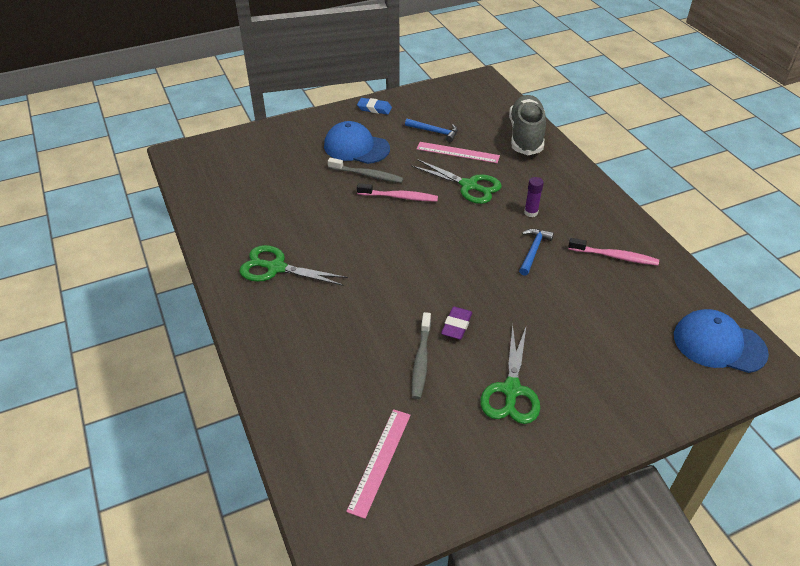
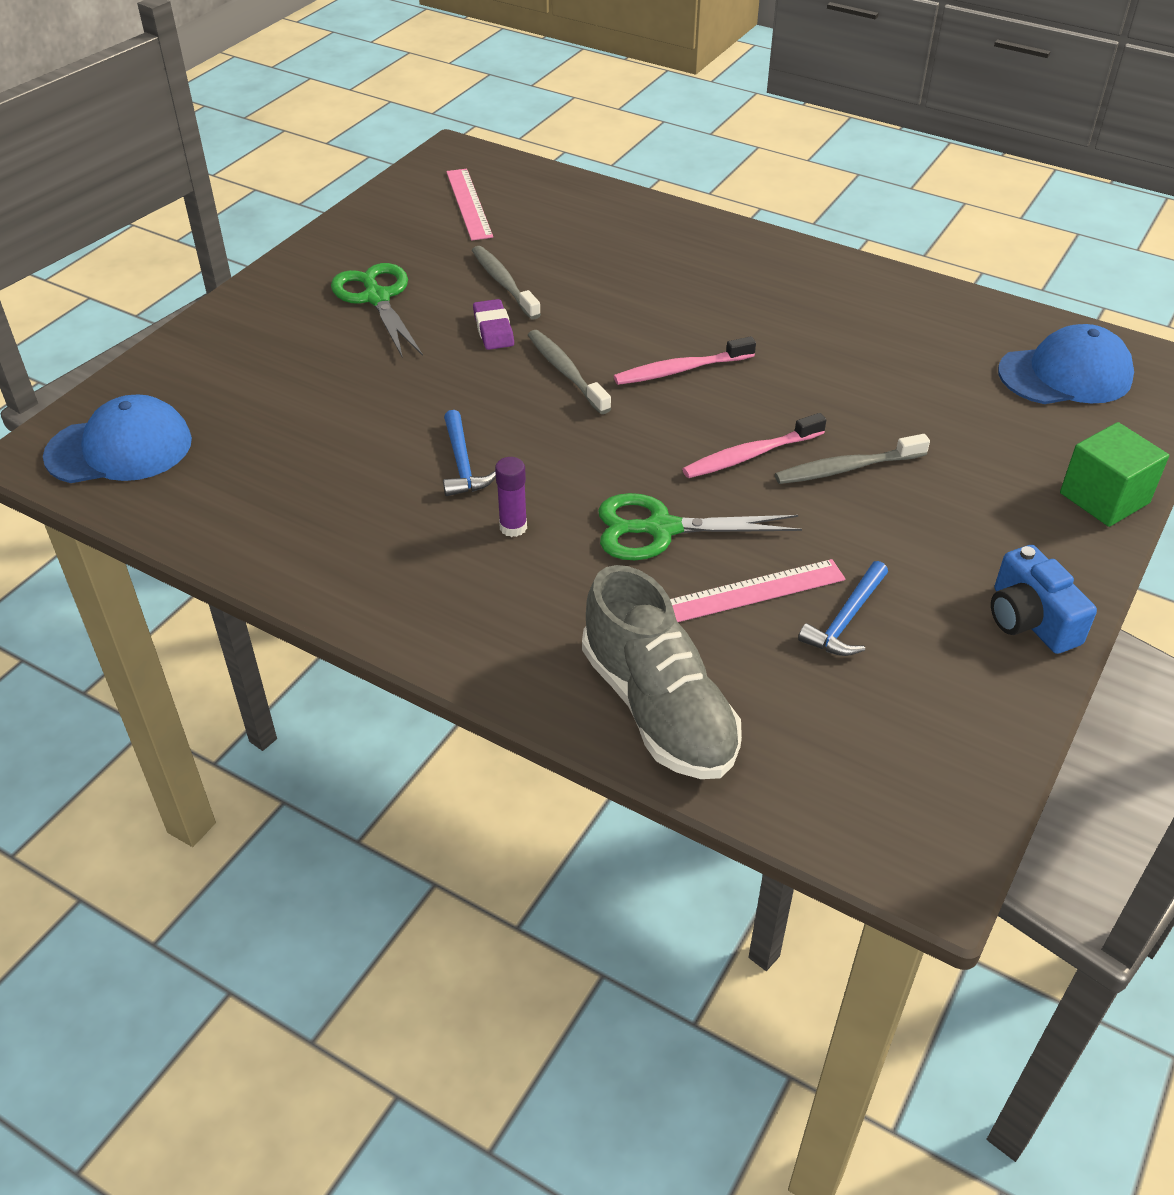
camera: 145 degrees right, 0 degrees up
(276, 268) = (786, 295): green scissors -> none
(291, 126) = (1104, 498): none -> green cube
(356, 147) = (936, 511): blue cap -> blue cap (1065, 374)
(374, 108) = (1030, 619): blue eraser -> blue camera
(435, 132) = (845, 620): blue hammer -> blue hammer turned 45 degrees counterclockwise
(441, 276) = (566, 373): none -> grey toothbrush
(614, 256) = (325, 511): pink toothbrush -> pink toothbrush (681, 370)

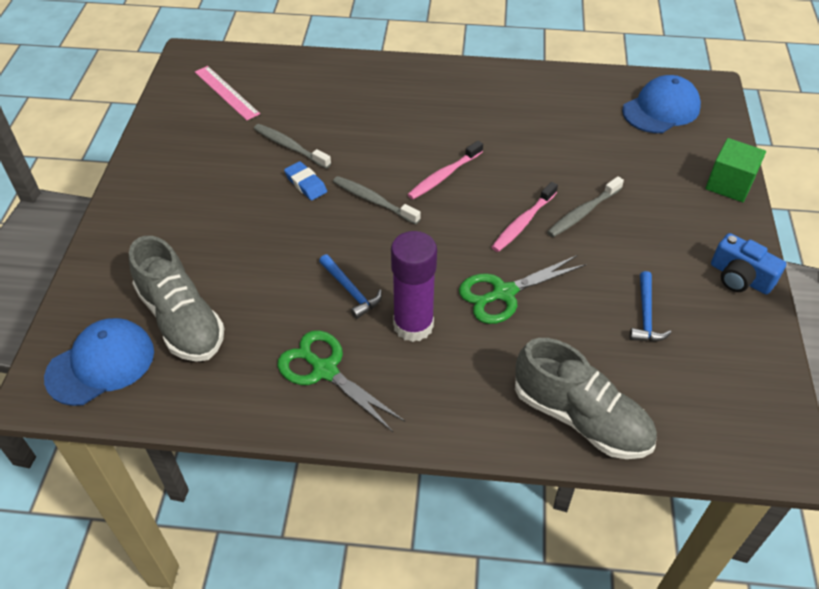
camera: 25 degrees left, 5 degrees up
(240, 431) = (181, 320): none -> grey shoe
(377, 298) = (210, 184): green scissors -> green scissors (325, 370)
(493, 329) = (306, 184): purple eraser -> blue eraser
(513, 527) = (413, 325): purple glue stick -> purple glue stick, size x2.10
(751, 592) = (582, 317): pink ruler -> none

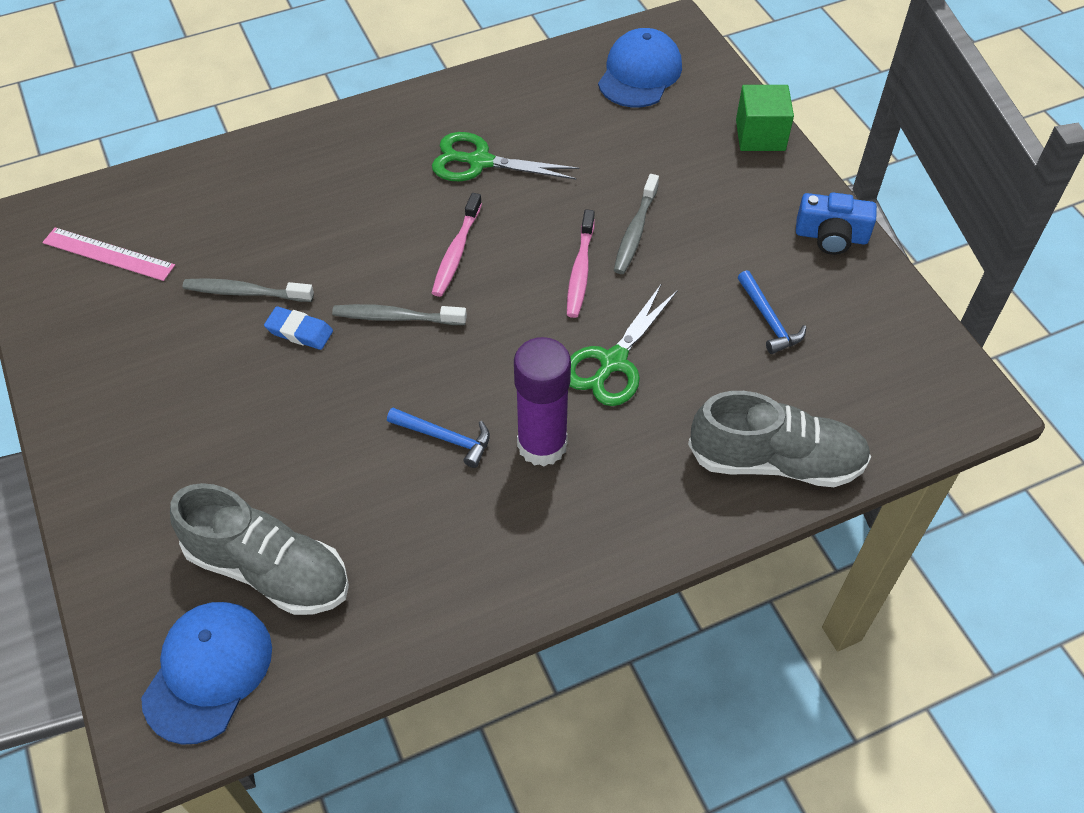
camera: 30 degrees left, 5 degrees up
(325, 370) = (481, 544): green scissors -> green scissors (479, 162)

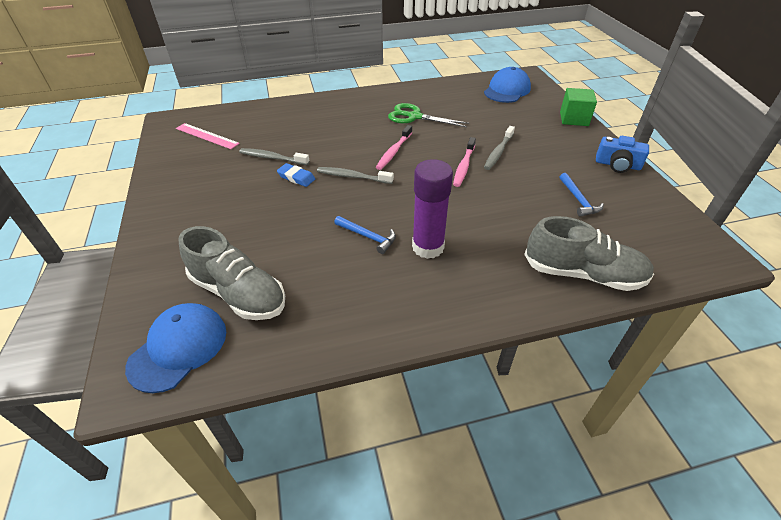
camera: 10 degrees right, 10 degrees down
(613, 362) = (478, 210): green scissors -> none

